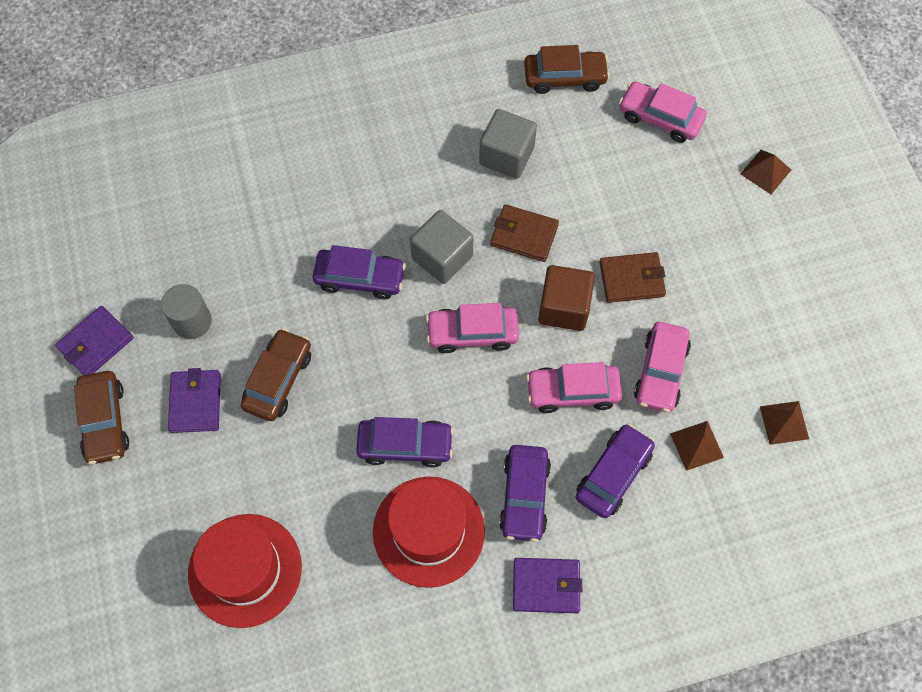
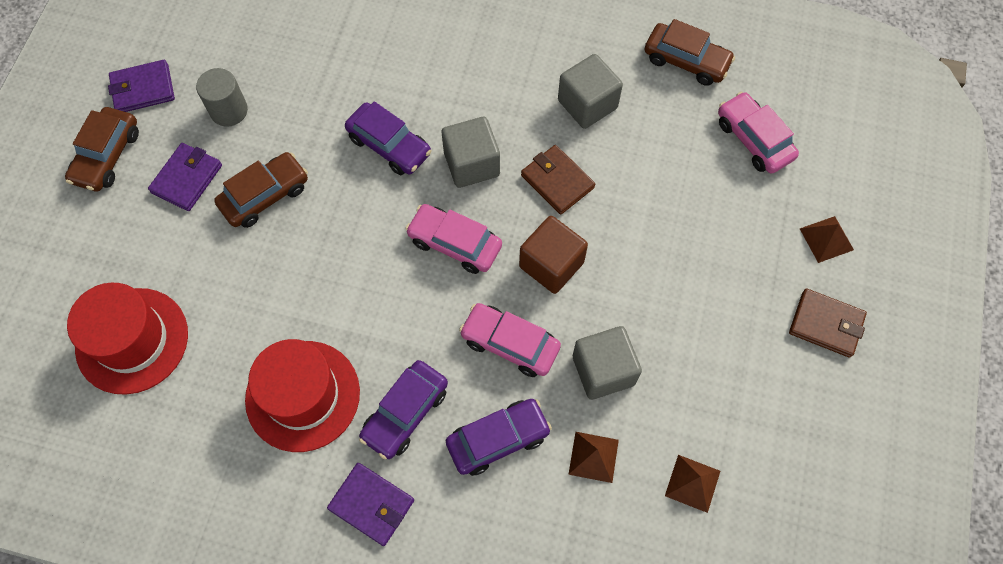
camera: 30 degrees right, 0 degrees up
(405, 445) = (332, 309): purple car -> none
(631, 279) = (631, 272): brown wallet -> brown wallet (826, 324)
(660, 372) = (603, 370): pink car -> grey cube

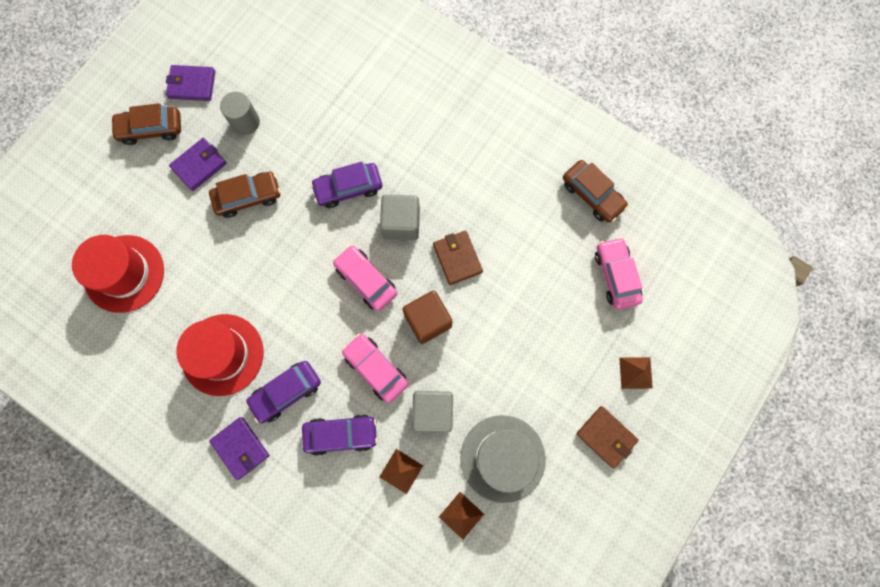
camera: 20 degrees right, 10 degrees up
(107, 156) = (151, 129): brown car -> brown car turned 45 degrees clockwise
(389, 145) = (348, 188): purple car -> purple car turned 105 degrees clockwise
(587, 104) = (504, 205): grey cube -> none
(713, 394) = (502, 458): none -> grey hat

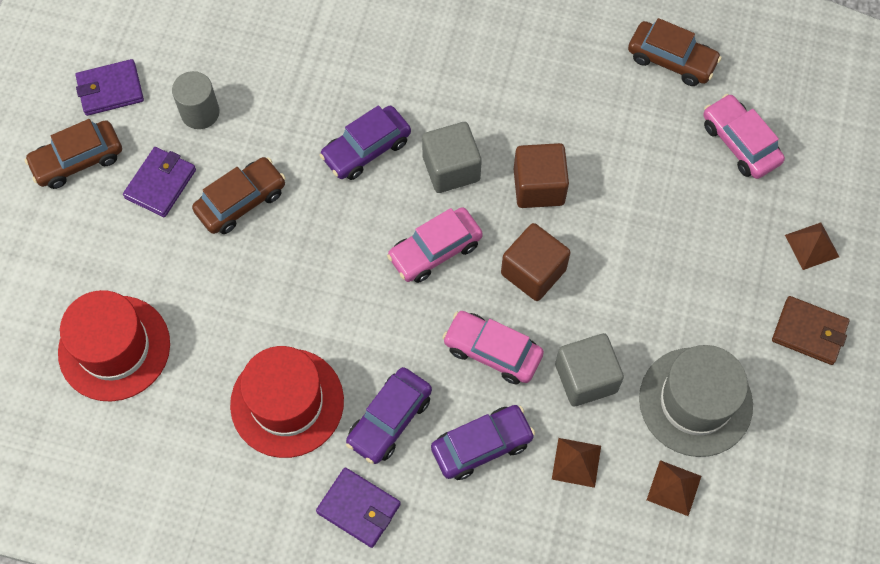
camera: 20 degrees left, 10 degrees down
(366, 280) = (435, 250): pink car -> pink car turned 60 degrees counterclockwise
(457, 258) = (539, 186): brown wallet -> brown cube

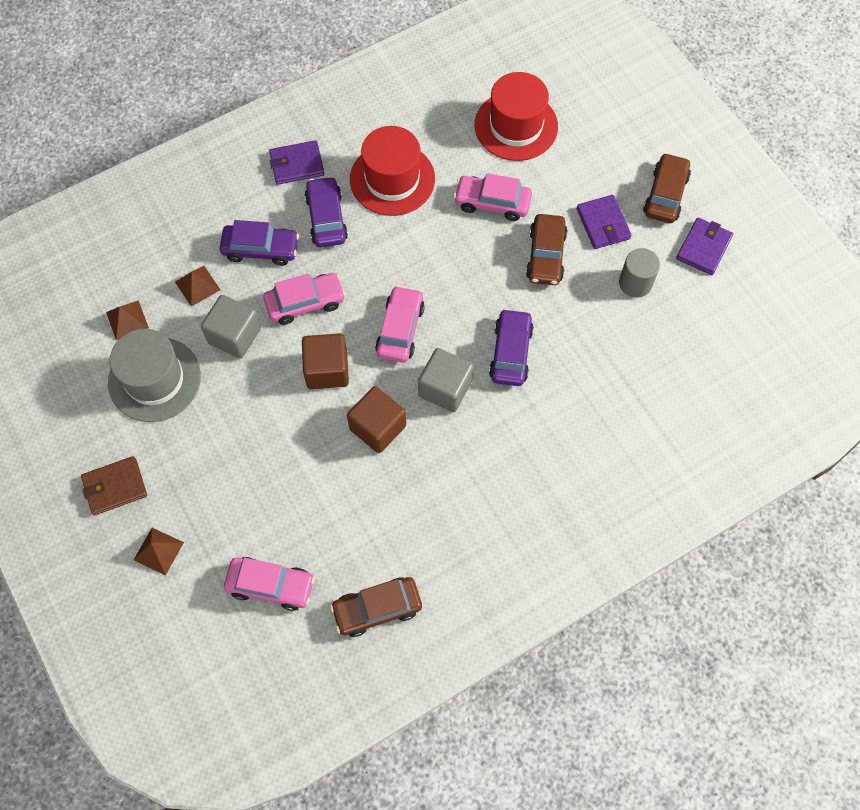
camera: 135 degrees right, 0 degrees up
(227, 292) = (492, 203): none -> pink car
(482, 445) = (261, 249): purple car -> purple car turned 105 degrees counterclockwise

